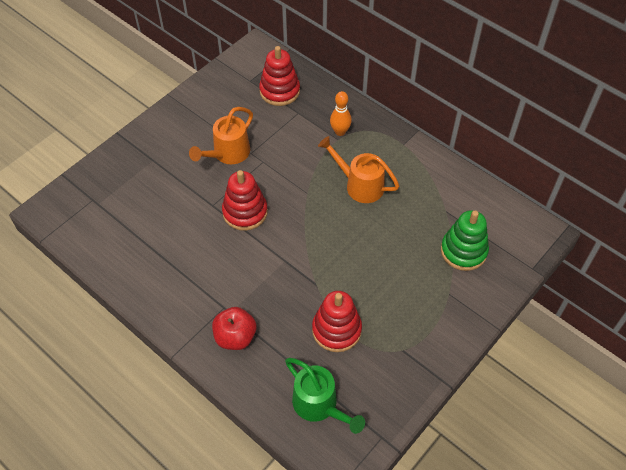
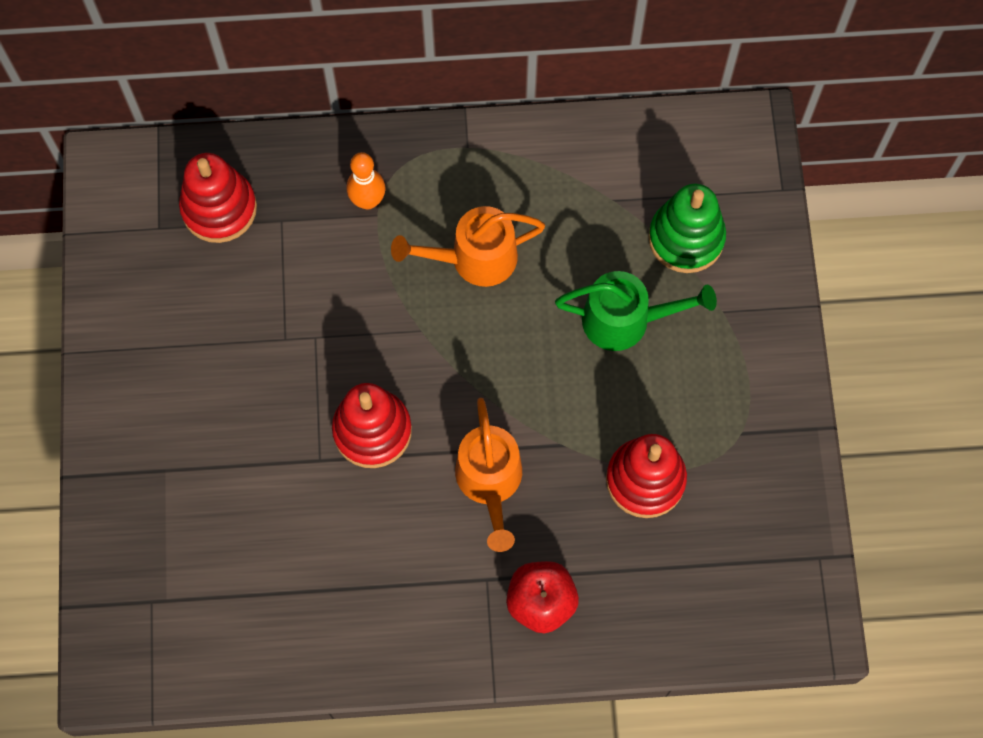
camera: 45 degrees left, 15 degrees up
(227, 154) = (256, 369): orange watering can -> orange watering can (490, 483)
(320, 405) = (720, 588): green watering can -> green watering can (626, 320)

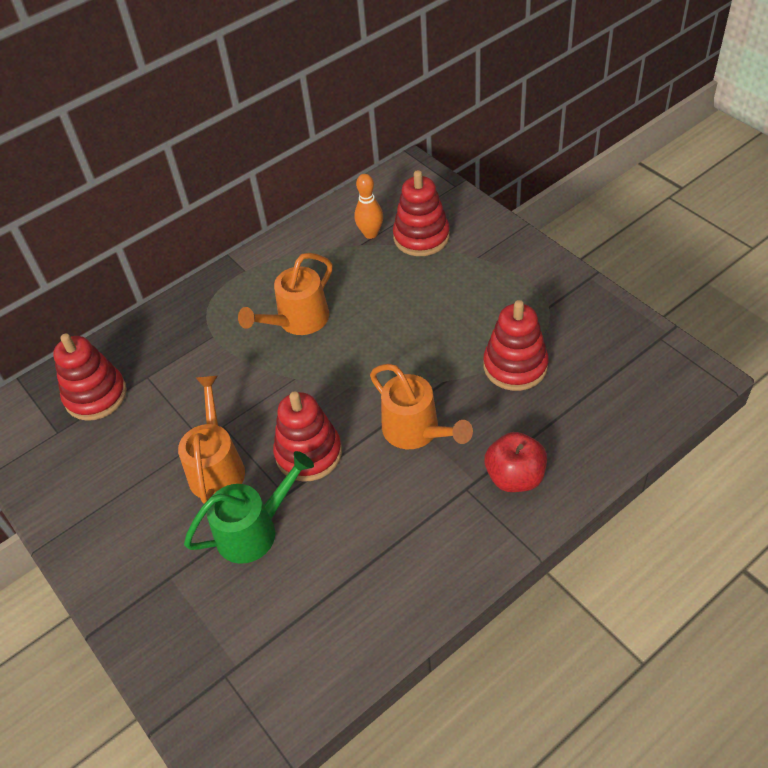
camera: 30 degrees left, 20 degrees down
(279, 381) = (217, 466): none -> orange watering can
(368, 201) = (200, 332): orange bowling pin -> orange bowling pin (370, 233)
(626, 320) = (423, 294): green watering can -> green watering can (255, 530)
(686, 238) = (421, 237): green stacking toy -> red stacking toy

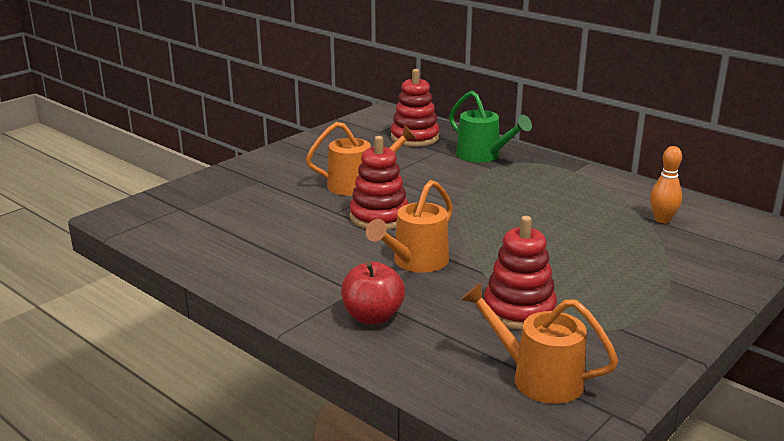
camera: 75 degrees right, 25 degrees down
(255, 530) = (301, 205): green watering can -> green watering can (483, 156)
(297, 321) = (524, 198): orange watering can -> orange watering can (537, 377)
(421, 237) = (678, 246): red stacking toy -> none

